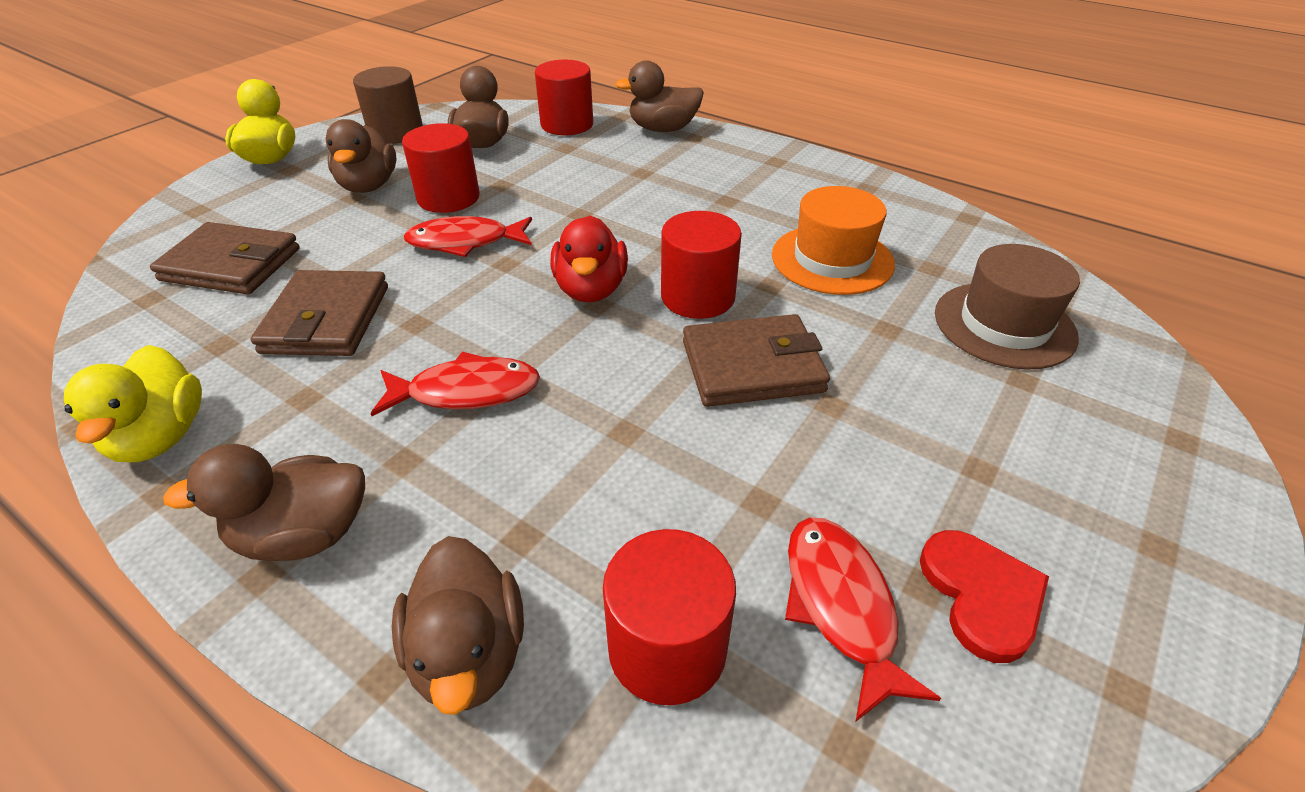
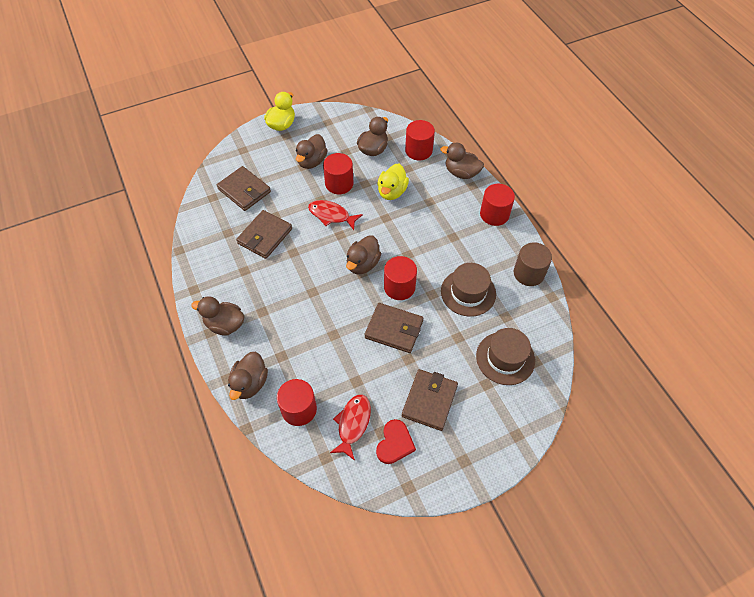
camera: 30 degrees right, 15 degrees up
(161, 436) = (199, 267): yellow duck -> yellow duck (392, 192)
(396, 132) = (340, 125): brown cylinder -> brown cylinder (528, 273)
(467, 391) = (294, 293): red fish -> none
(591, 289) = (363, 264): red duck -> brown duck
(765, 156) = (494, 214): none -> red cylinder
(832, 259) = (468, 292): orange hat -> brown hat
(956, 461) = (429, 401): none -> brown wallet

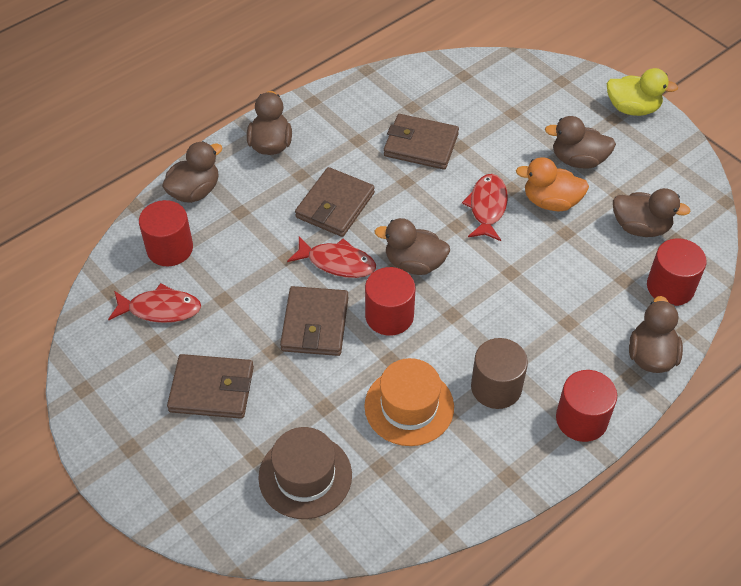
camera: 75 degrees right, 5 degrees down
(244, 190) = (489, 103): brown wallet -> brown wallet (335, 205)
(250, 383) = (194, 191): brown duck -> brown duck turned 135 degrees clockwise
(339, 183) = (551, 202): red cylinder -> orange duck
(348, 306) = (337, 262): none -> red fish
(392, 192) = (565, 269): yellow duck -> none
(395, 443) = (142, 361): red heart -> none
(468, 292) = (409, 406): brown hat -> orange hat
(528, 273) = (477, 489): brown cylinder -> brown cylinder (496, 387)

